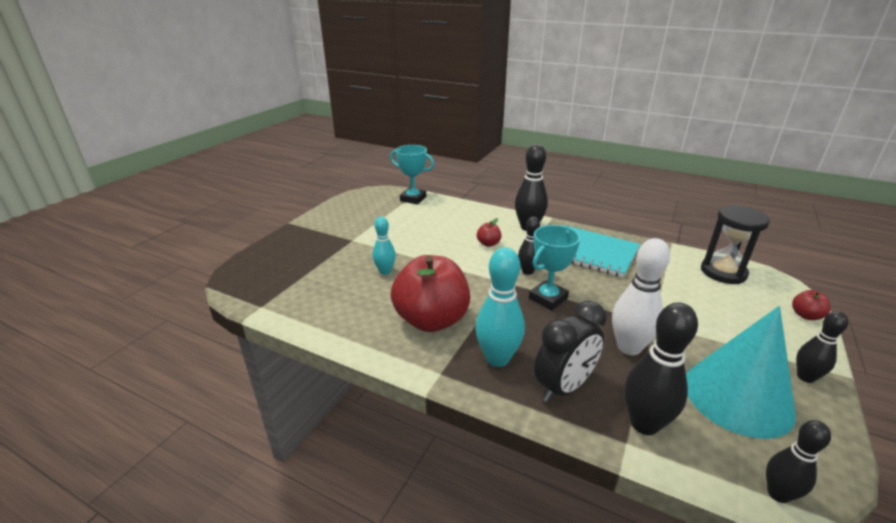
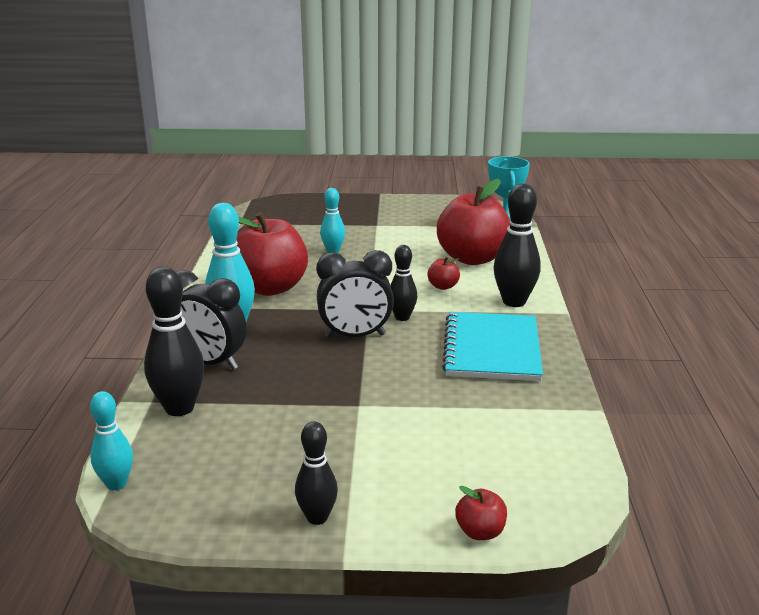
camera: 65 degrees right, 5 degrees down
(452, 222) = (472, 258): none -> red apple
(548, 298) = (355, 336): turquoise trophy -> black clock
(629, 347) = (296, 392): white bowling pin -> none
(723, 272) = (546, 457): black hourglass -> none
(737, 396) = (249, 463): turquoise cone -> none
(778, 494) = (116, 484): black bowling pin -> turquoise bowling pin

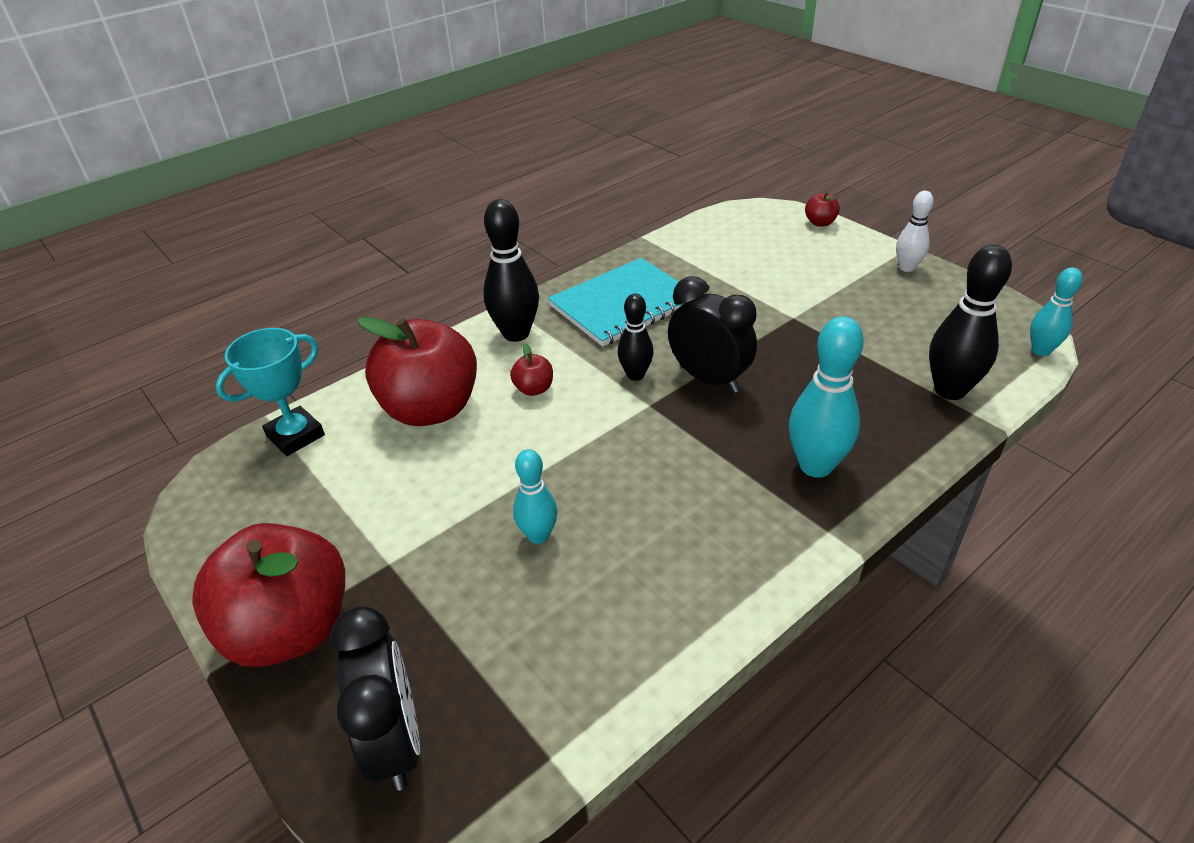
camera: 130 degrees left, 15 degrees up
(210, 363) = (883, 426): black clock -> black clock (396, 741)
(270, 288) = (706, 509): red apple -> red apple (290, 629)
(317, 517) = (907, 267): black bowling pin -> white bowling pin

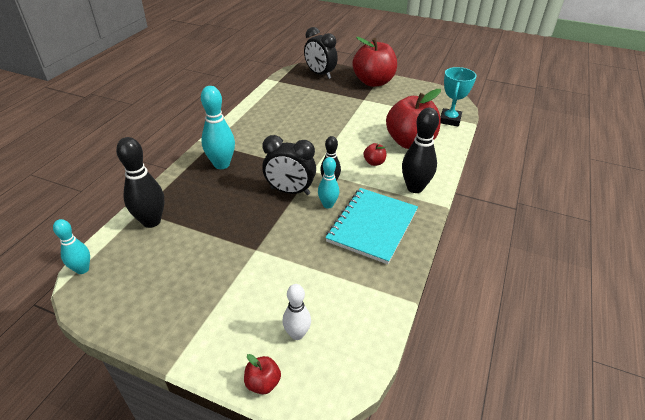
camera: 150 degrees right, 0 degrees up
(538, 535) = (321, 116): turquoise bowling pin -> turquoise bowling pin (328, 205)
(907, 267) = (172, 334): white bowling pin -> white bowling pin (297, 334)

